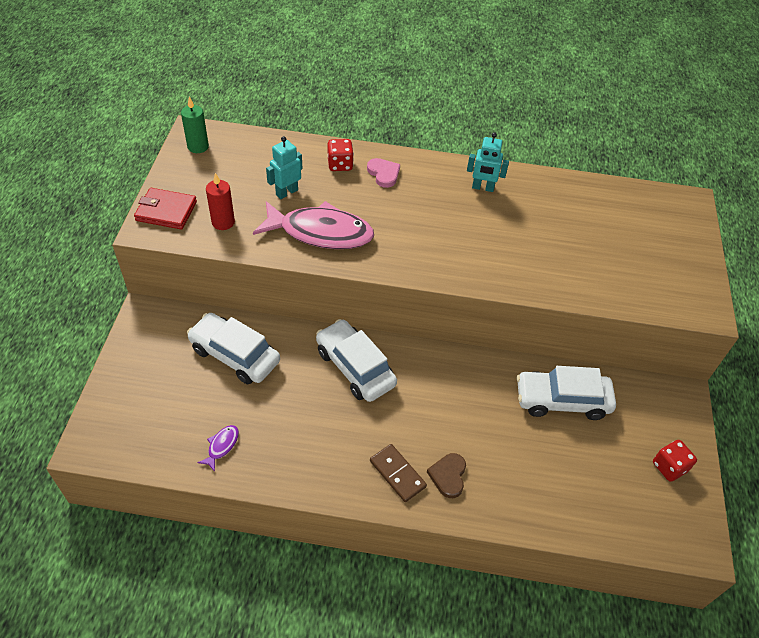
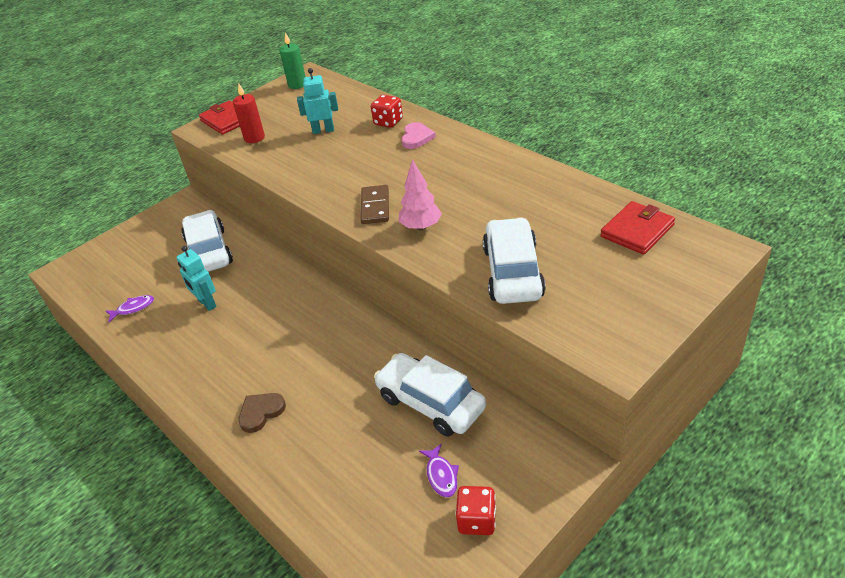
camera: 45 degrees right, 10 degrees down
(320, 232) = (314, 165): pink fish -> none
(355, 367) = (282, 295): white car -> white car (512, 272)
(397, 474) = (225, 389): brown domino -> brown domino (375, 207)
(479, 260) = (421, 227): none -> pink tree
(482, 188) = (494, 172): turquoise robot -> turquoise robot (206, 304)
(620, 449) = (441, 475): none -> purple fish
(628, 206) = (637, 231): none -> red wallet

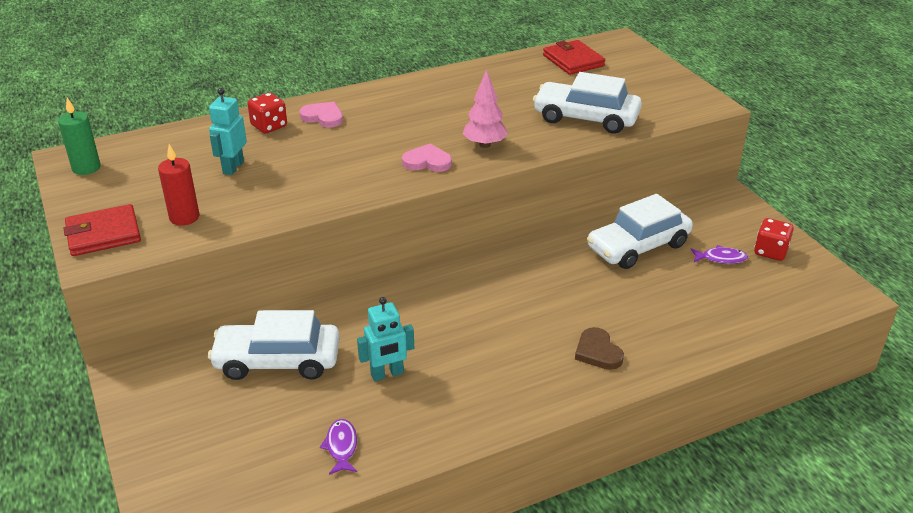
camera: 75 degrees left, 5 degrees down
(375, 207) = (427, 162): brown domino -> pink heart

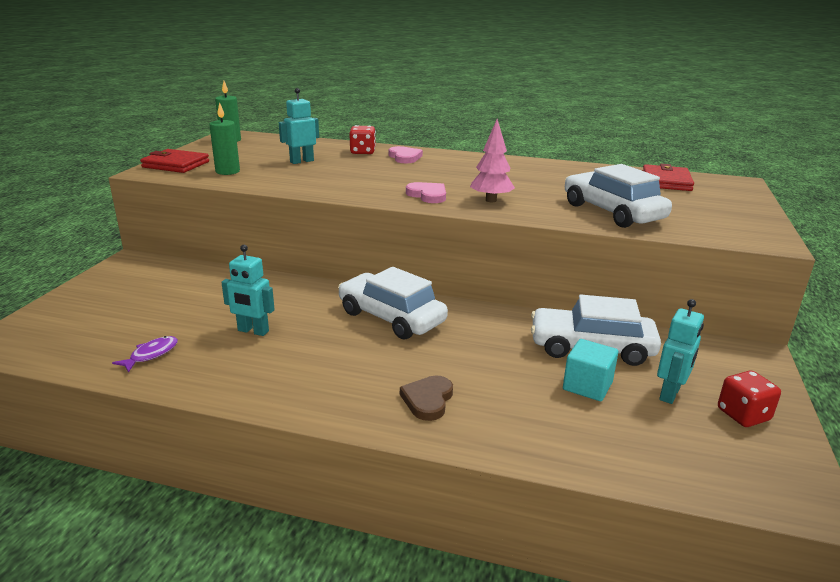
camera: 40 degrees right, 10 degrees down
(184, 217) = (227, 171): red candle -> green candle
(277, 361) = (207, 292): white car -> white car (391, 317)
(672, 280) = (587, 386): none -> turquoise cube
(721, 258) = (670, 394): purple fish -> turquoise robot

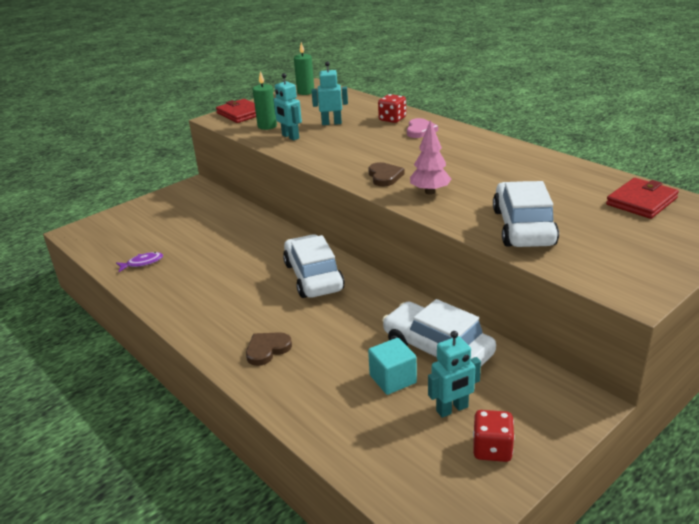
camera: 35 degrees right, 5 degrees up
(253, 331) = (213, 262): turquoise robot -> turquoise robot (290, 137)
(428, 195) = (384, 176): pink heart -> brown heart

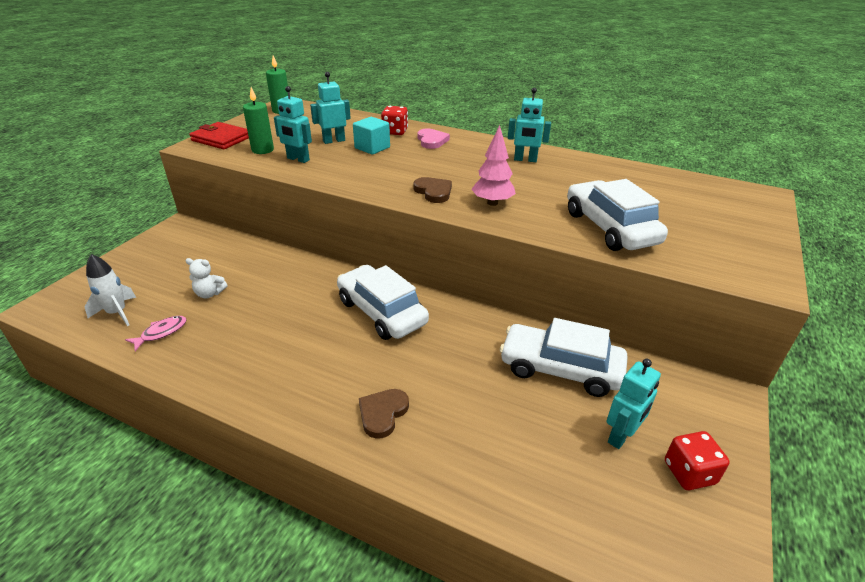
camera: 25 degrees left, 5 degrees up
(120, 244) = (117, 313): none -> white rocket
(142, 263) = (161, 333): purple fish -> pink fish
(189, 241) = (209, 294): none -> white teddy bear
(393, 379) = (540, 416): turquoise cube -> turquoise cube (372, 148)
(496, 156) = (525, 160): none -> turquoise robot
(641, 201) = (684, 189): red wallet -> none

